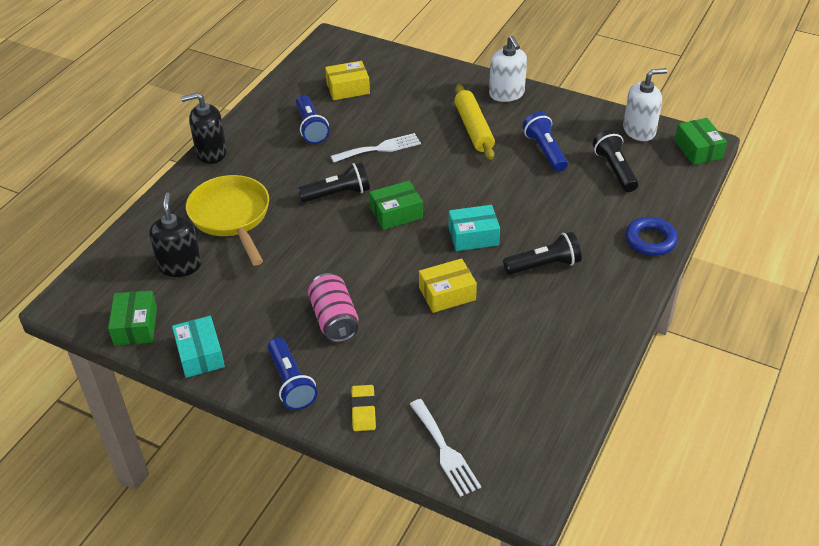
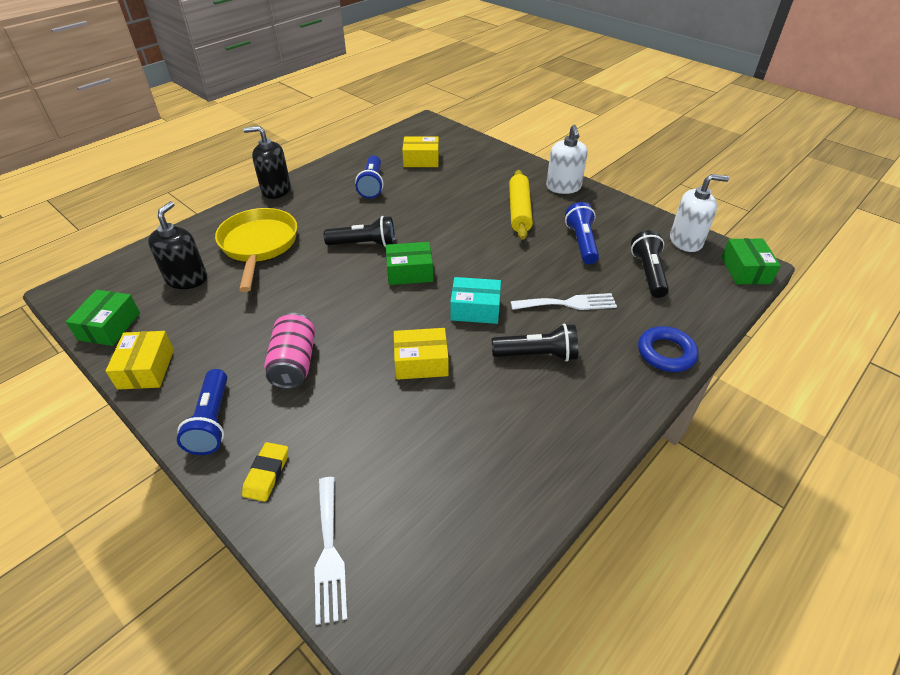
camera: 15 degrees right, 0 degrees up
(200, 355) = (146, 369): turquoise box -> yellow box
(380, 148) = (424, 212): white fork -> white fork (568, 303)

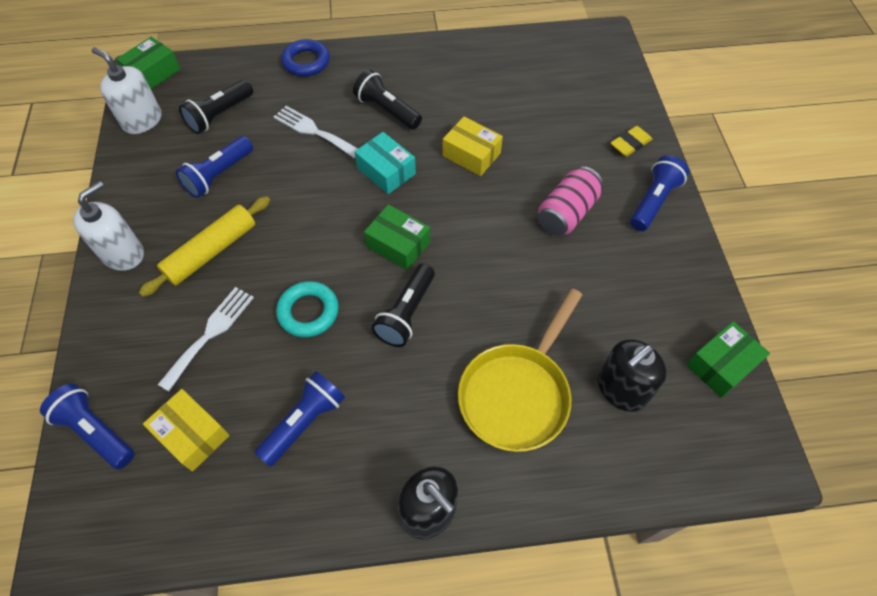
camera: 140 degrees left, 15 degrees up
(146, 369) = (694, 285): yellow box -> none
(329, 552) = (615, 85): white fork -> white fork (210, 333)
(364, 244) = (406, 313): black flashlight -> black flashlight turned 105 degrees counterclockwise
(424, 217) = (308, 312): none -> turquoise ring
(465, 143) = (96, 431): none -> blue flashlight

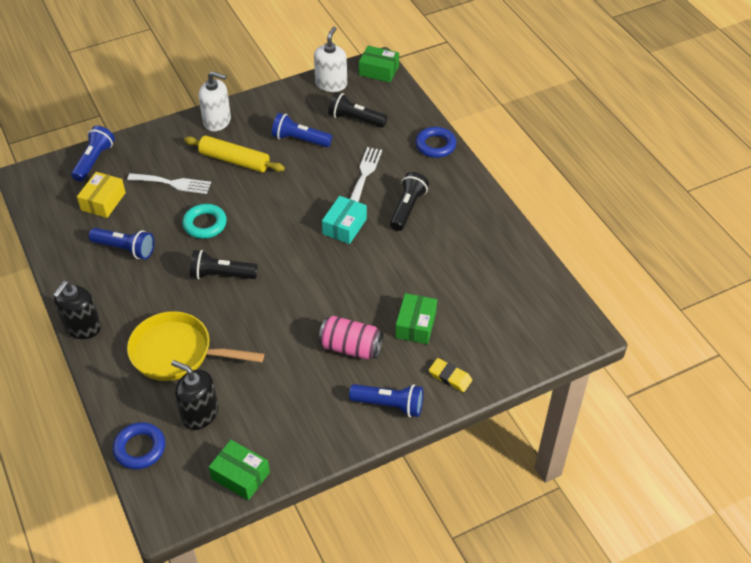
camera: 70 degrees right, 10 degrees down
(398, 244) = (278, 253): green box -> green box (416, 325)
(471, 154) = (385, 272): yellow box -> none
(660, 473) = (140, 448): none -> blue ring

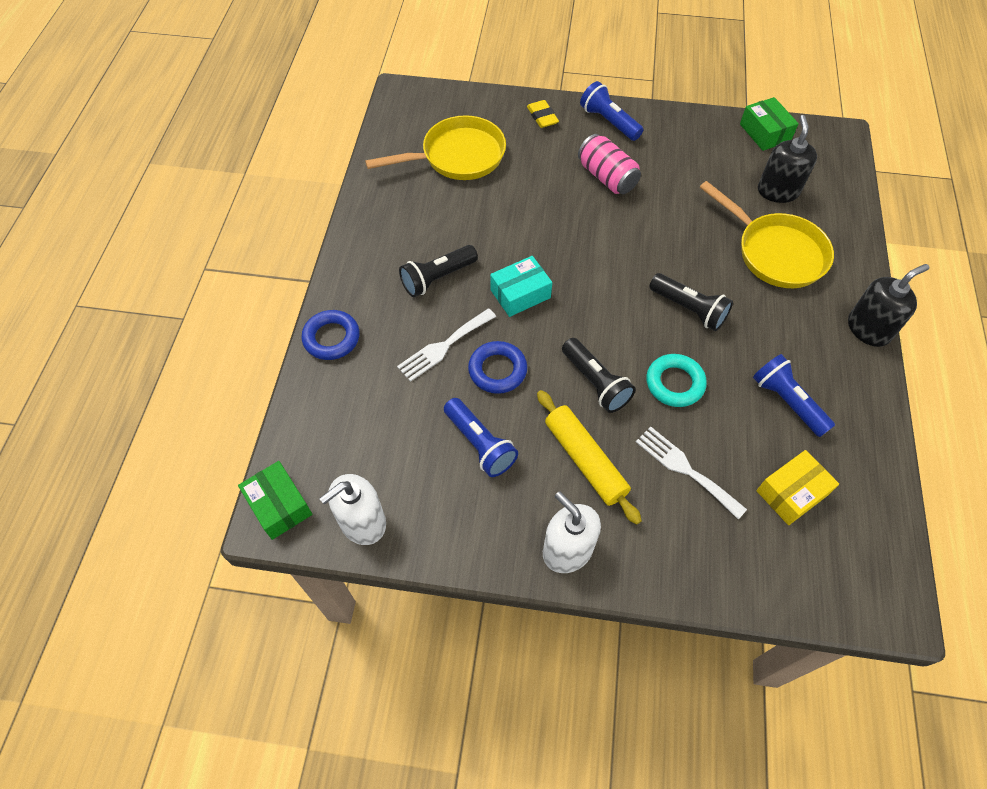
camera: 145 degrees left, 10 degrees up
(94, 161) = (781, 579): blue flashlight -> none
(140, 448) = (844, 190): blue ring -> blue ring (497, 370)
(199, 413) = (778, 191): black soap dispenser -> black soap dispenser turned 150 degrees counterclockwise
(355, 119) = (385, 435): black flashlight -> black flashlight (595, 383)
(416, 325) = (534, 166): green box -> none
(481, 301) = (458, 156): none -> yellow pan

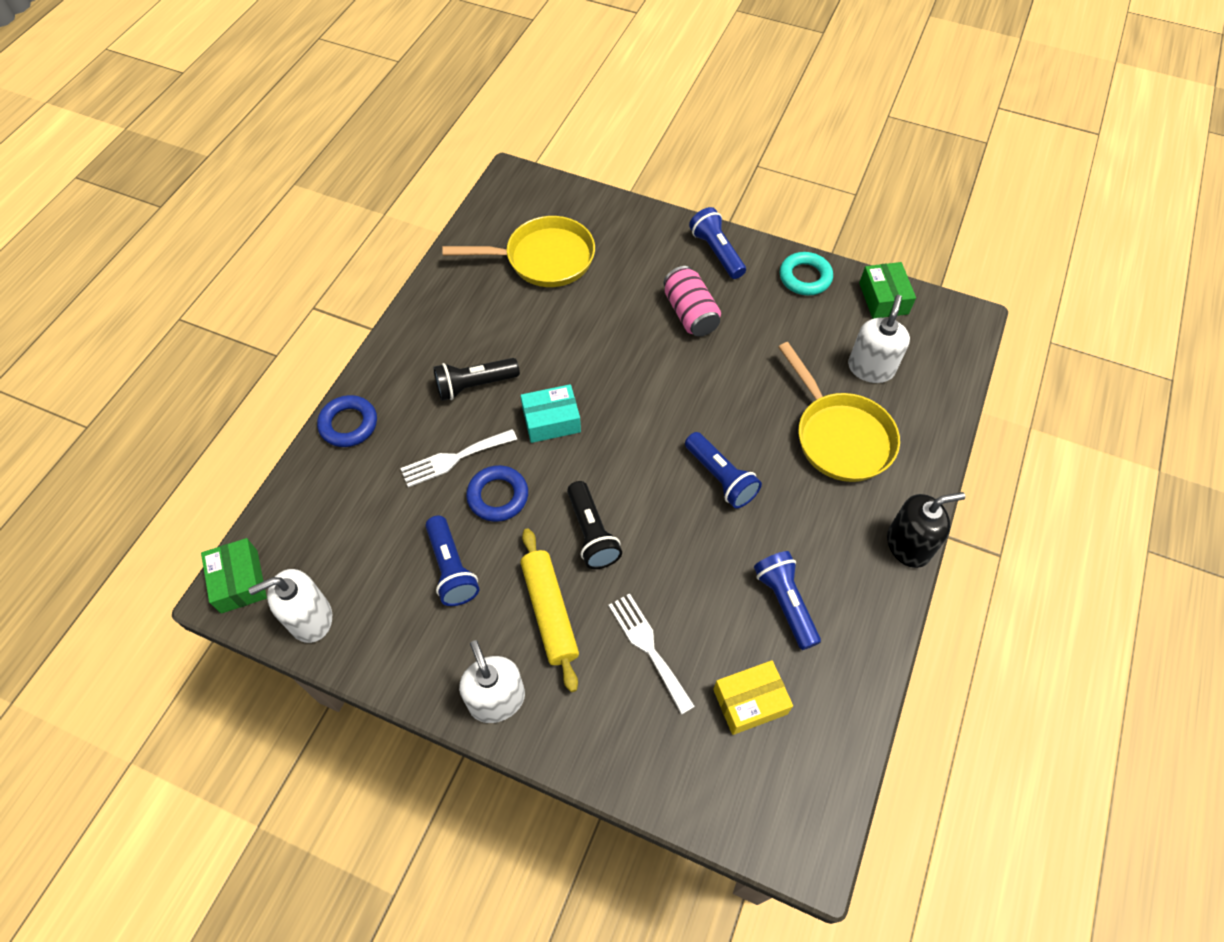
camera: 15 degrees right, 0 degrees up
(542, 117) = (648, 232): yellow eraser -> none
(674, 383) = (673, 554): turquoise ring -> turquoise ring (805, 277)
(689, 309) = (720, 478): black flashlight -> blue flashlight
(778, 191) = (871, 368): black soap dispenser -> white soap dispenser

